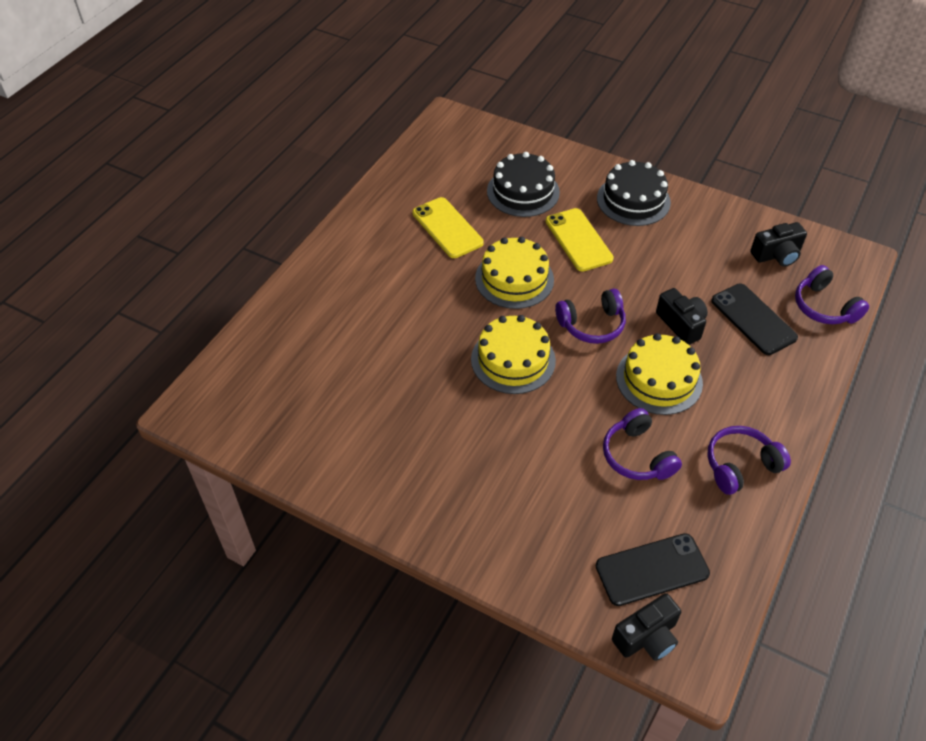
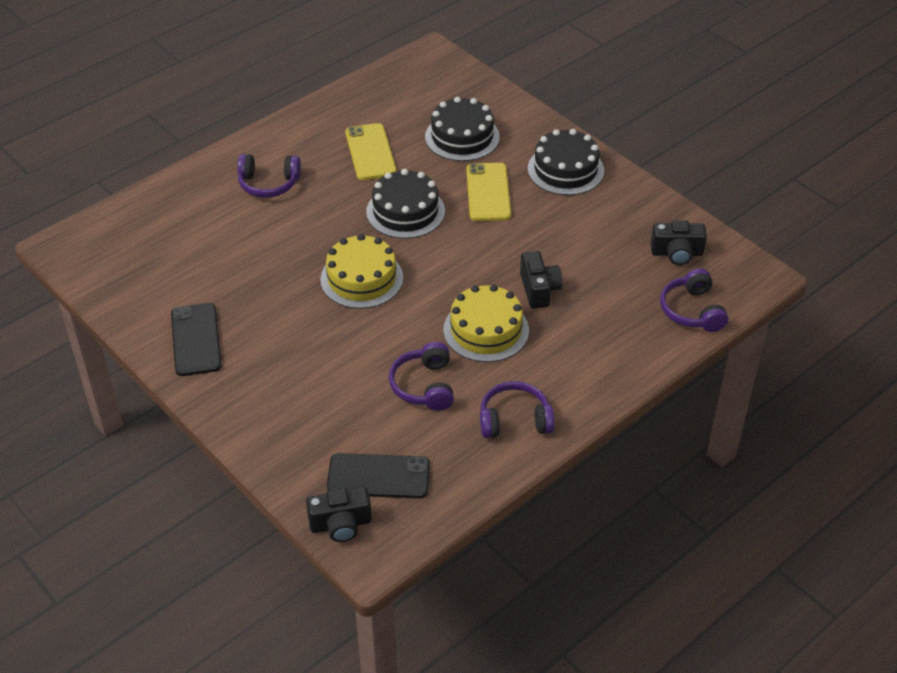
camera: 20 degrees right, 5 degrees down
(514, 279) = (405, 211): yellow cake -> black cake
(592, 325) = (453, 268): purple headphones -> purple headphones (268, 184)
(753, 319) = (613, 303): black phone -> black phone (196, 339)

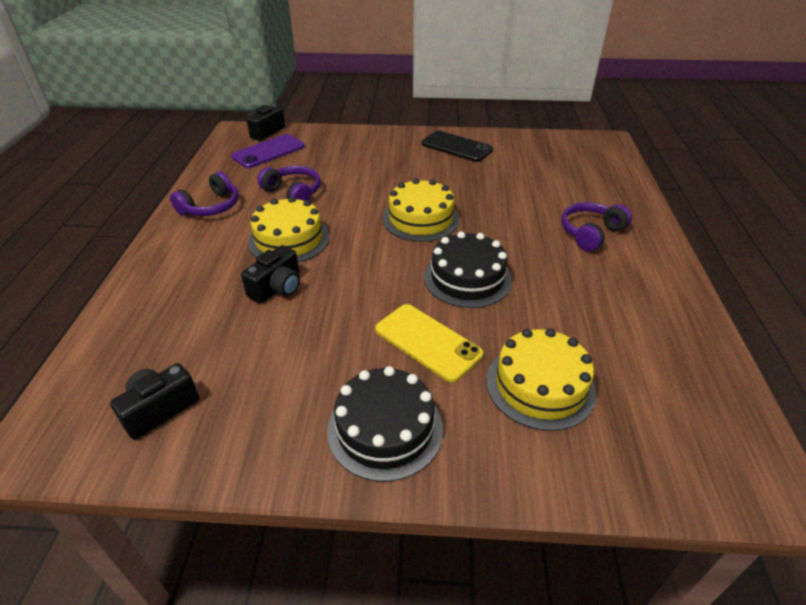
camera: 135 degrees right, 5 degrees down
(370, 152) = (580, 306): yellow phone -> none
(378, 476) = (268, 151): black phone -> purple phone
(462, 137) = (540, 385): black cake -> yellow cake
(539, 289) = (277, 288): black camera -> black camera turned 90 degrees counterclockwise
(692, 310) = (105, 356): purple headphones -> none

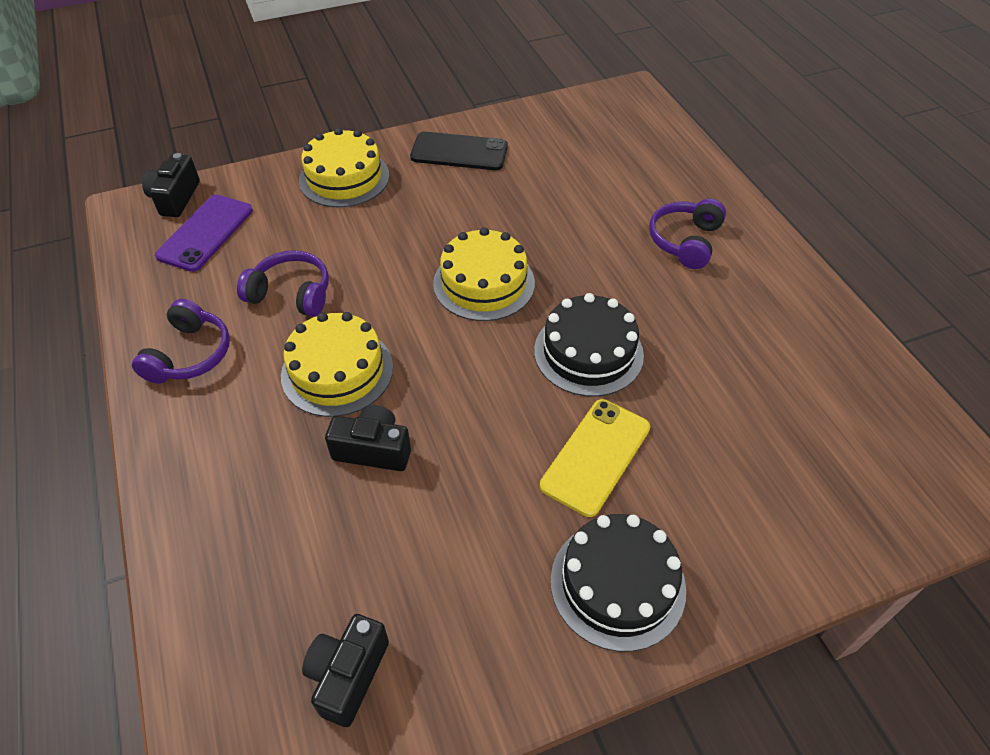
camera: 25 degrees left, 10 degrees up
(277, 288) = (373, 450): black camera -> black camera turned 90 degrees counterclockwise
(427, 342) = (596, 456): yellow phone -> yellow phone turned 75 degrees counterclockwise
(540, 385) = (739, 464): yellow cake -> yellow cake (344, 178)

